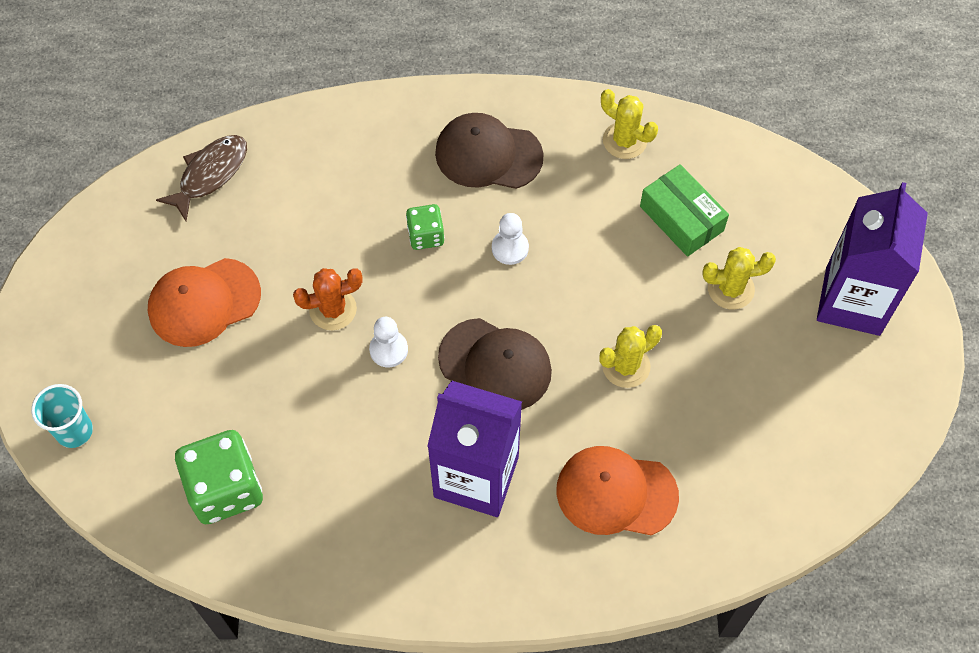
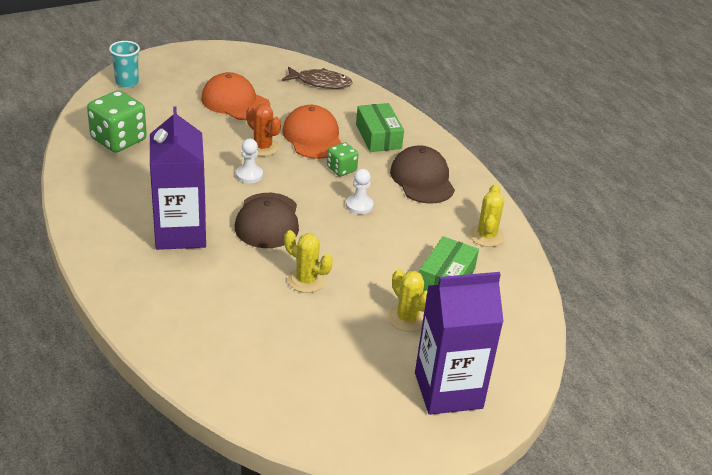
camera: 60 degrees right, 25 degrees down
(374, 161) = (378, 136): none -> green box
(616, 493) = (203, 300): orange cap -> orange cap (313, 137)

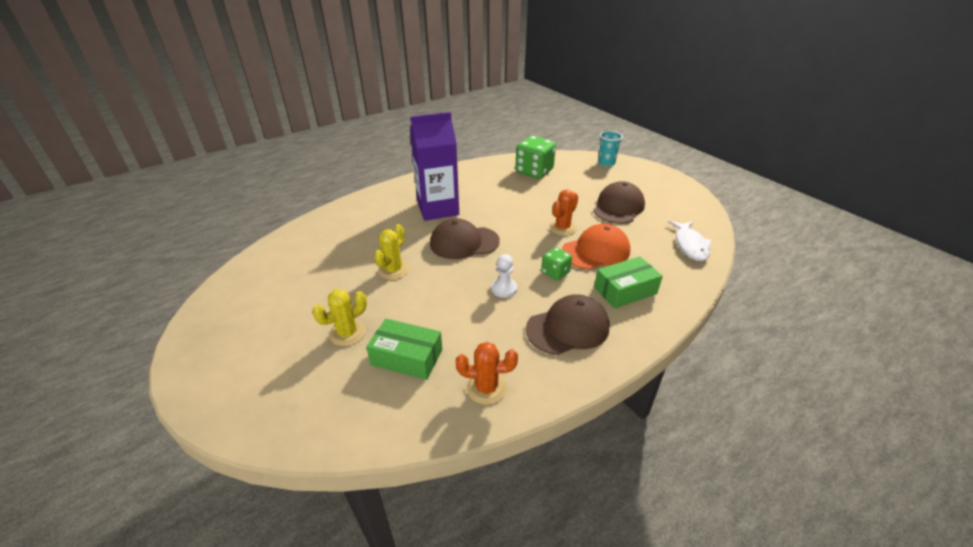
camera: 85 degrees right, 0 degrees up
(235, 102) = (618, 207): orange cap -> brown cap
(249, 175) = (520, 227): white pawn -> none
(320, 82) = (690, 245): brown fish -> white fish
(448, 390) = (249, 368): purple carton -> none
(486, 236) = (486, 388): yellow cactus -> orange cactus

